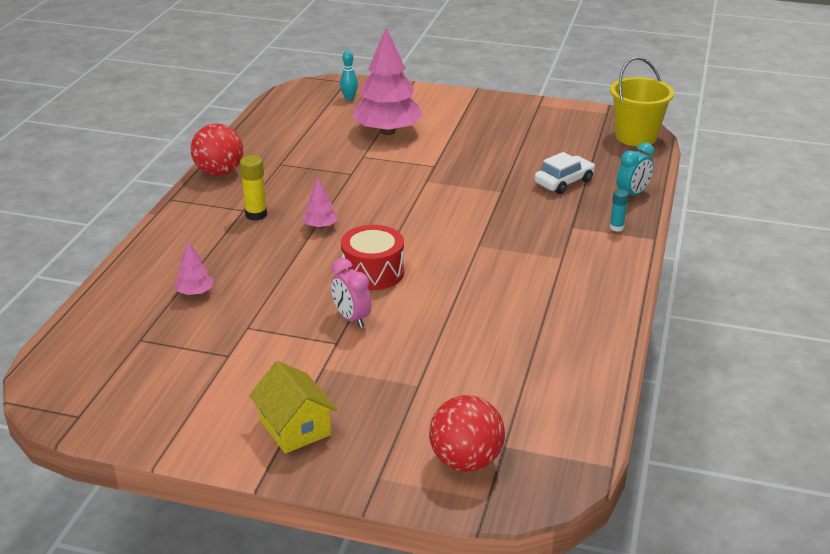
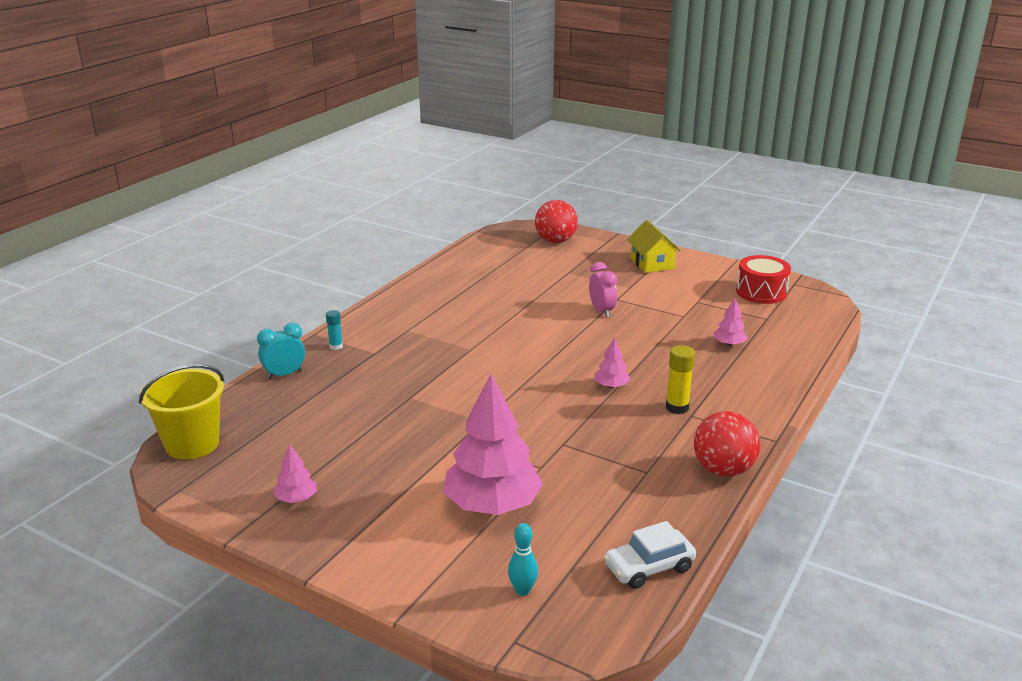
camera: 165 degrees left, 5 degrees down
(373, 272) = (574, 339): red drum -> red drum (761, 292)
(523, 118) = (296, 499): none -> pink tree
(563, 182) = (337, 397): white car -> white car (649, 567)

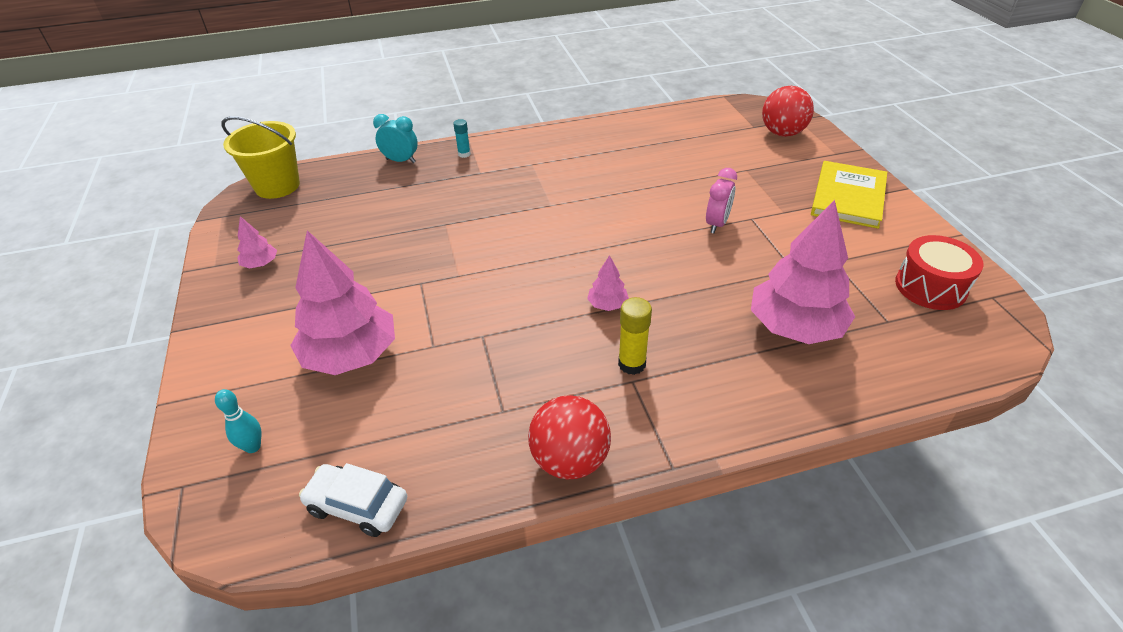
camera: 45 degrees right, 15 degrees up
(652, 263) = (848, 197): yellow house -> yellow book
(729, 344) = (795, 327): pink tree -> pink tree, size x2.28

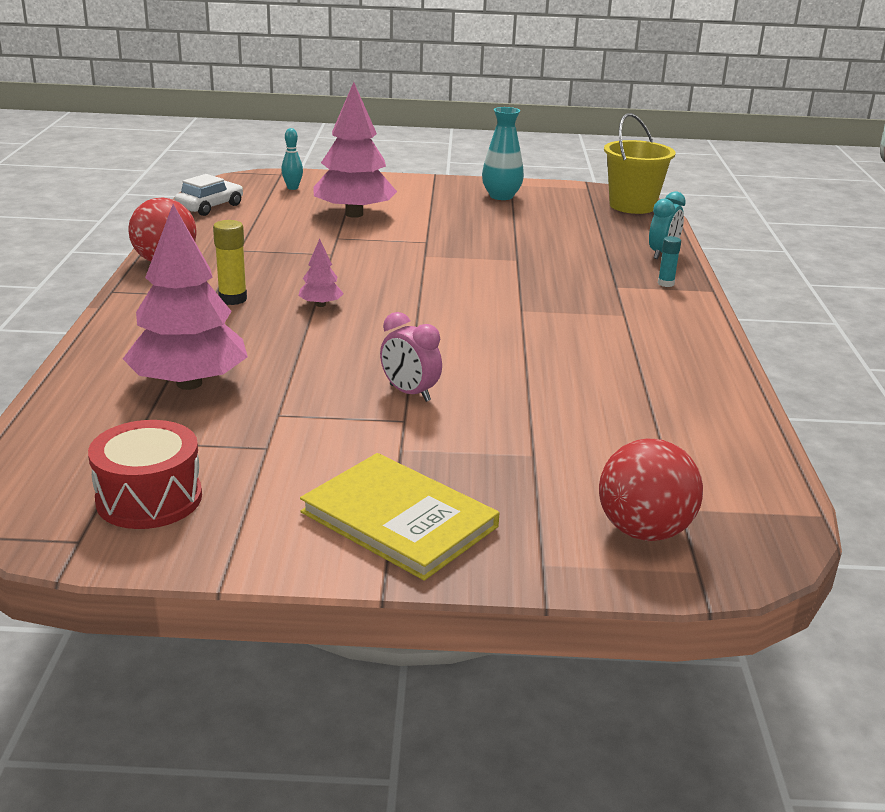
camera: 105 degrees right, 15 degrees down
(260, 264) = (501, 196): pink tree -> turquoise vase

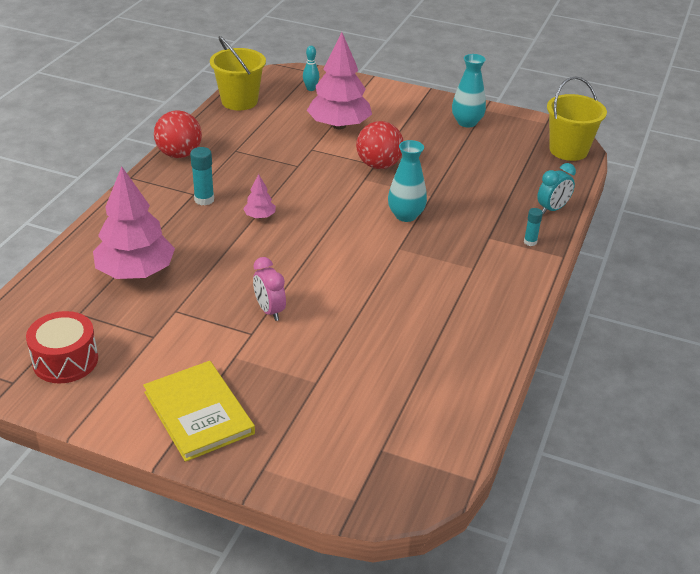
camera: 20 degrees right, 10 degrees up
(210, 207) = (239, 101): white car -> yellow bucket
(233, 299) = (204, 200): yellow glue stick -> turquoise glue stick
(503, 280) = (406, 215): none -> turquoise vase
(644, 531) = (344, 461): red ball -> red ball (378, 165)

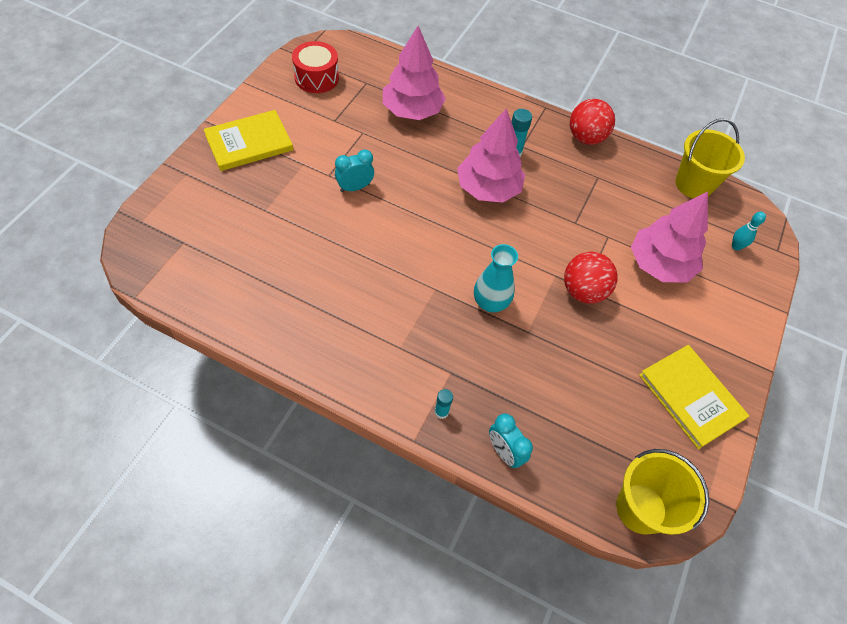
camera: 90 degrees right, 20 degrees up
(260, 216) = (488, 189): pink tree -> pink tree, size x2.28
(269, 311) = (355, 187): pink clock -> turquoise clock
(467, 122) = (691, 397): turquoise vase -> yellow book

